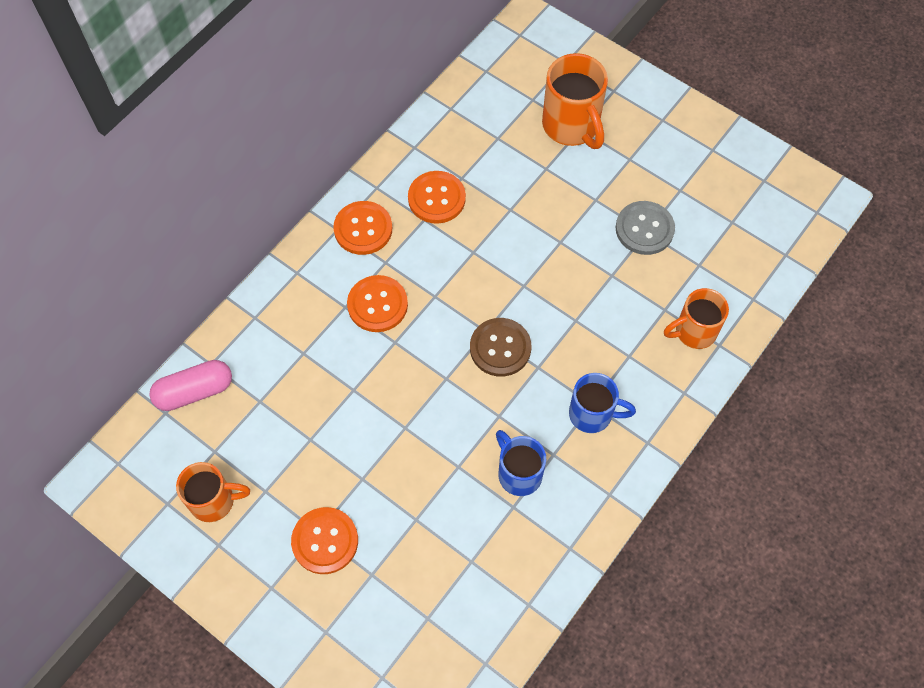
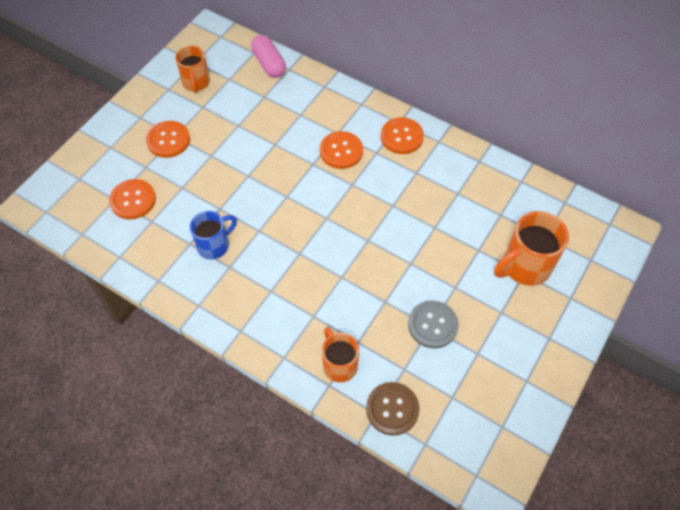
camera: 85 degrees right, 5 degrees down
(436, 198) = (436, 178): orange button -> orange button (133, 200)
(500, 348) = (313, 228): brown button -> brown button (392, 409)
(592, 414) = (262, 291): blue mug -> none

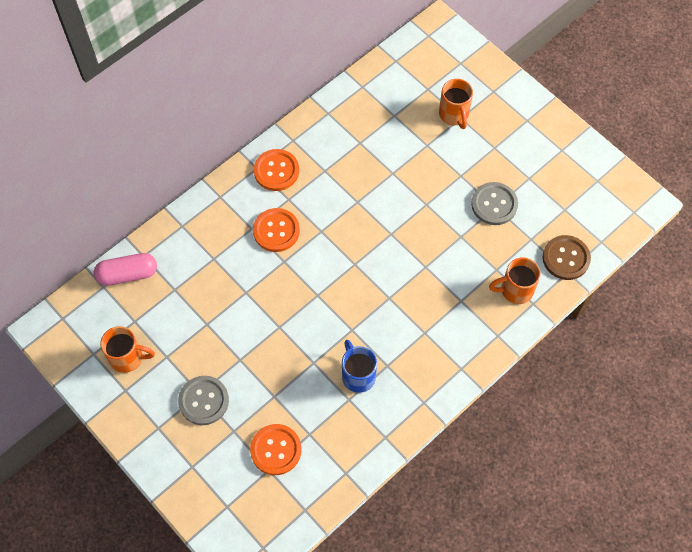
camera: 75 degrees left, 5 degrees up
(168, 140) = (203, 401): orange button -> grey button
(524, 267) = (454, 115): orange mug -> orange mug, size x0.66

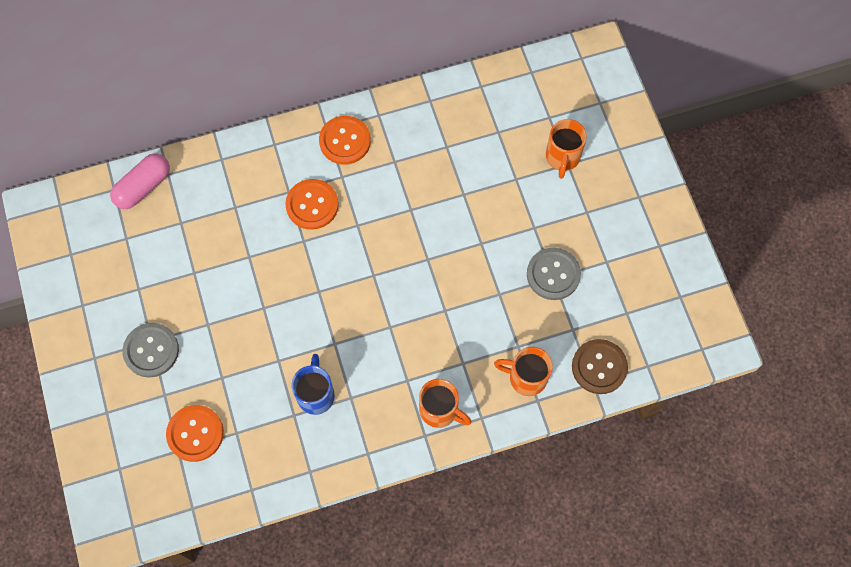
camera: 25 degrees right, 5 degrees up
(127, 274) = (143, 187): pink capsule -> pink capsule turned 60 degrees counterclockwise
(128, 358) = (101, 273): orange mug -> orange mug (440, 410)

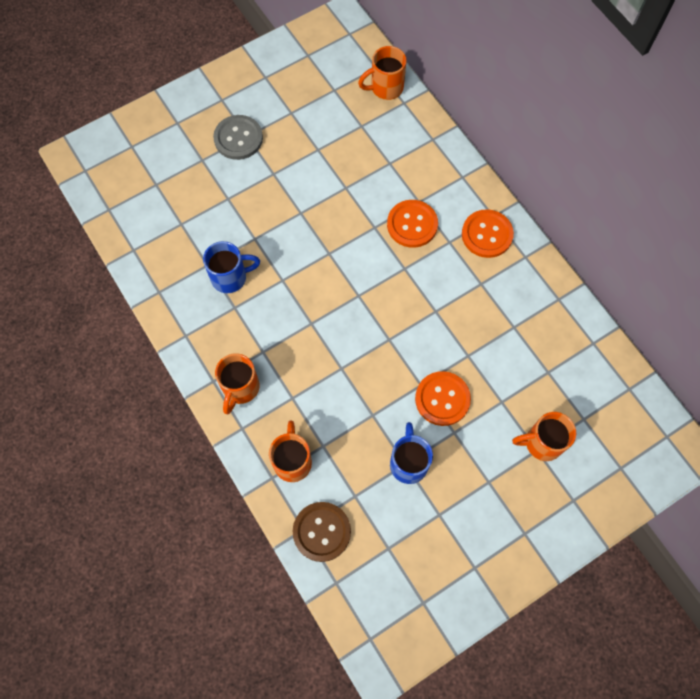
camera: 75 degrees right, 0 degrees up
(143, 187) = (385, 88): pink capsule -> orange mug
(195, 433) = (173, 193): orange button -> orange button (442, 399)
(553, 274) = (408, 463): grey button -> blue mug

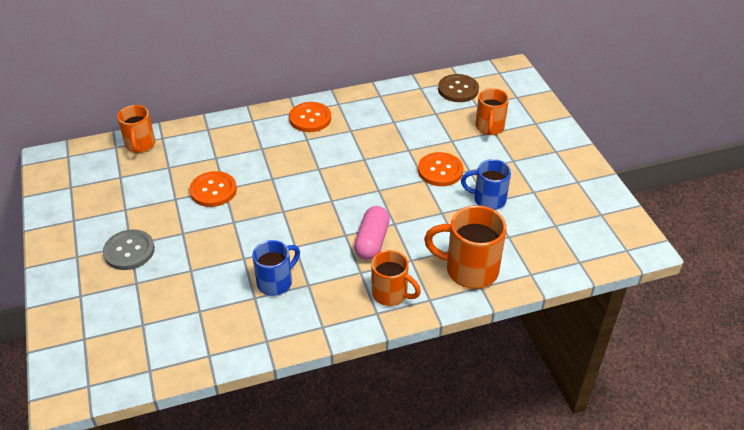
camera: 75 degrees left, 25 degrees down
(230, 277) = (276, 282): blue mug -> blue mug turned 45 degrees clockwise
(292, 461) = (469, 270): orange mug -> orange mug, size x1.50
(308, 352) = (372, 241): none -> pink capsule
(321, 532) = (535, 262): brown button -> brown button (458, 89)
(412, 224) = (281, 156): orange button -> orange button (213, 190)

